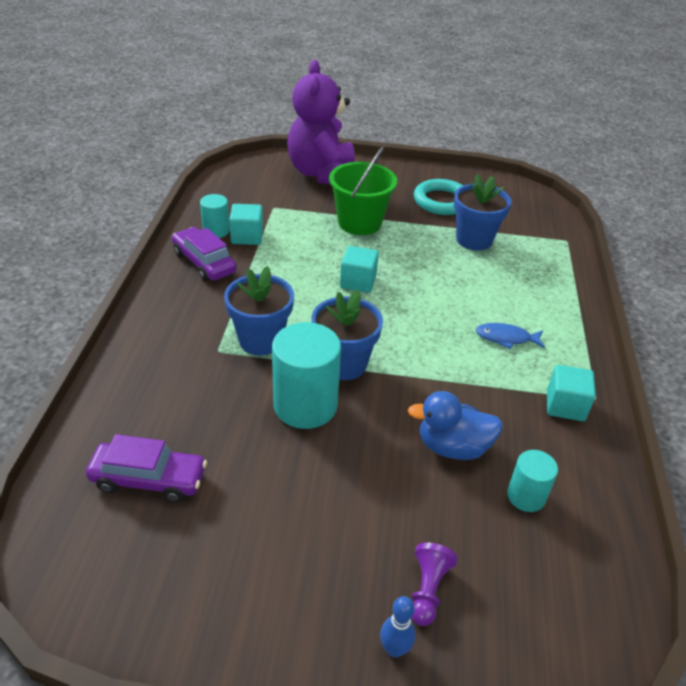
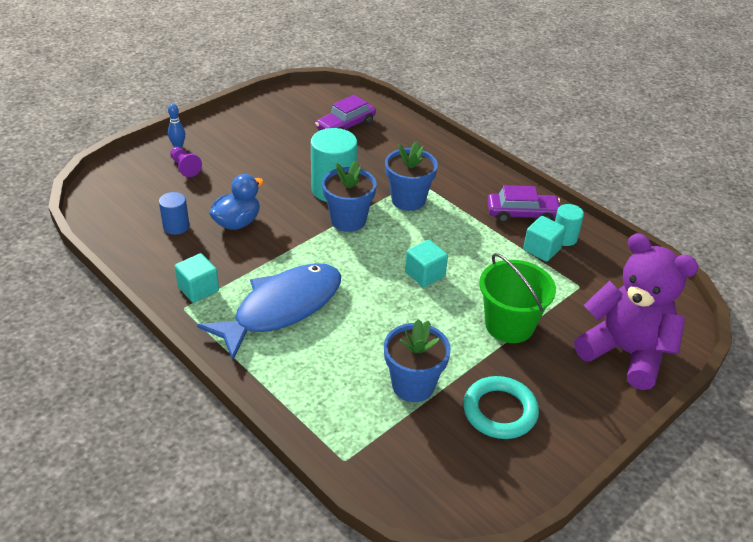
camera: 130 degrees right, 0 degrees up
(506, 338) = (282, 309): blue fish -> blue fish, size x2.44
(526, 496) = (176, 226): turquoise cylinder -> blue cylinder

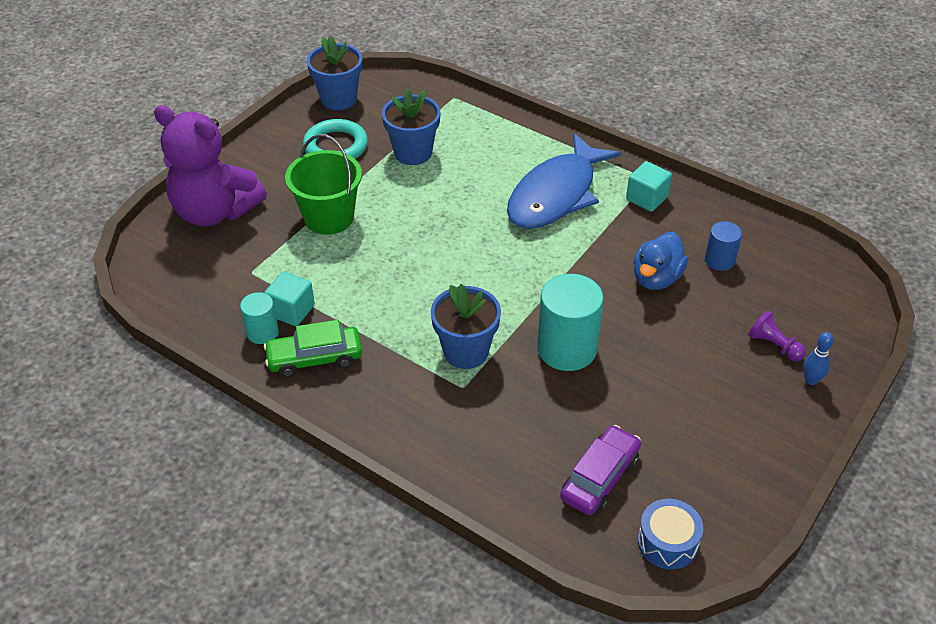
camera: 170 degrees right, 5 degrees up
(322, 97) = (667, 542): none -> blue drum
(348, 220) = (530, 306): blue flower pot -> blue flower pot (338, 99)
(425, 274) = (423, 255): turquoise cube -> none
(522, 214) = (315, 358): purple car -> green car

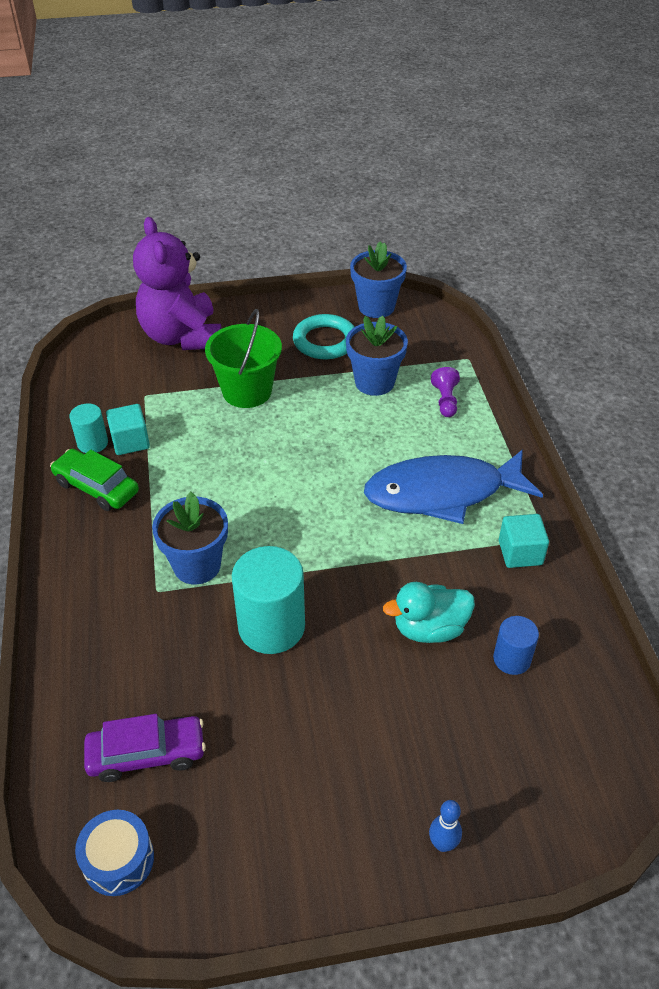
camera: 45 degrees right, 0 degrees up
(656, 278) = (429, 628): blue duck -> turquoise duck
(774, 345) = (453, 779): purple pawn -> purple pawn (445, 400)

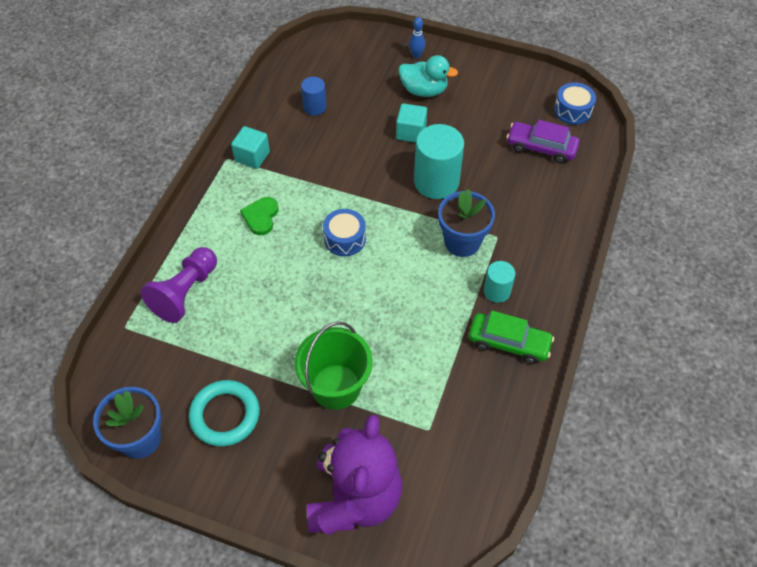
camera: 150 degrees left, 10 degrees up
(92, 443) = (496, 393): turquoise cylinder -> turquoise cylinder (497, 291)
(97, 487) = (509, 343): green car -> green car turned 45 degrees counterclockwise
(130, 441) = (464, 378): turquoise cube -> turquoise cube (411, 132)
(334, 510) = (345, 239): none -> blue drum
(374, 382) = (223, 341): blue flower pot -> none
(429, 628) = (345, 140): turquoise duck -> turquoise duck (424, 90)
(443, 493) = (261, 217): blue fish -> green heart
(445, 400) = (185, 292): purple pawn -> purple pawn, size x1.75

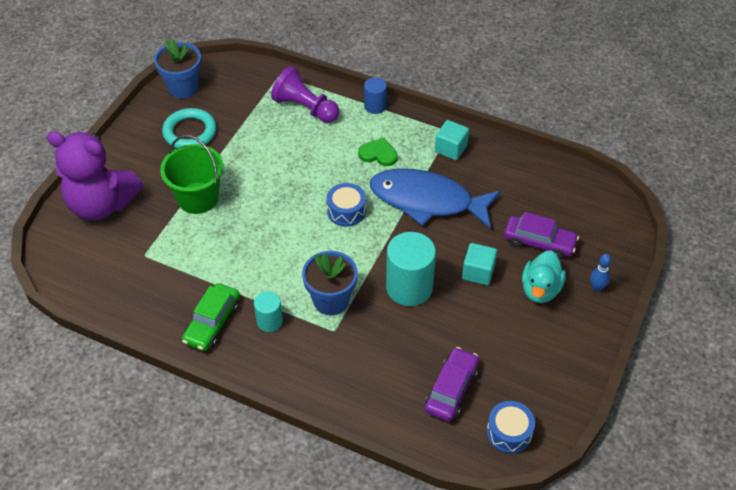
camera: 95 degrees right, 5 degrees down
(314, 107) = (515, 196): blue cylinder -> blue cylinder (375, 106)
(325, 172) = (427, 201): none -> blue fish
(370, 91) = (539, 242): none -> purple car

